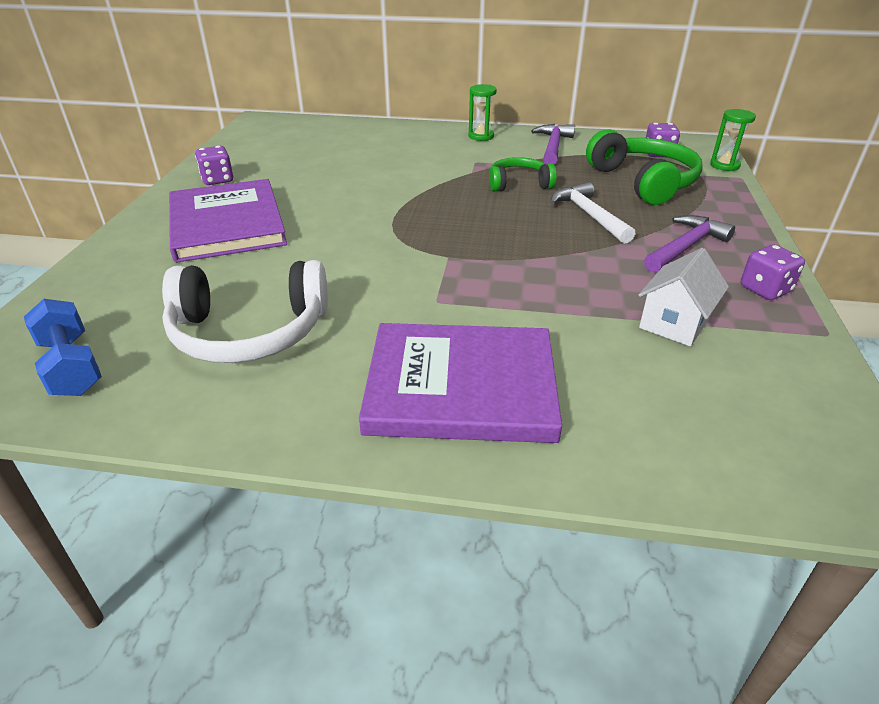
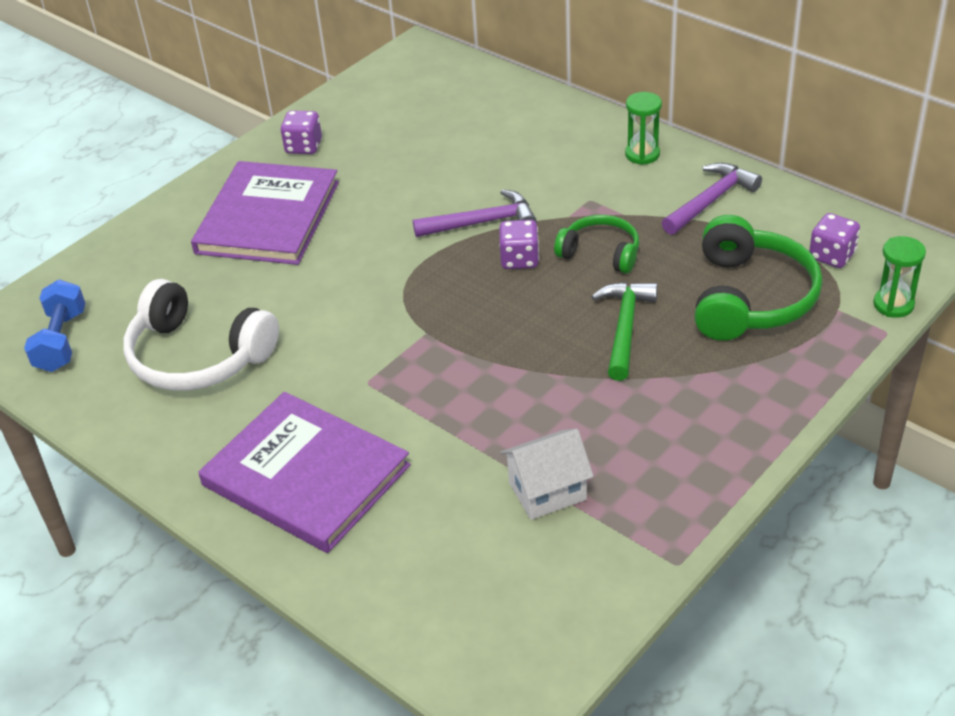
camera: 35 degrees right, 5 degrees up
(589, 215) = (625, 328): white hammer -> green hammer
(686, 247) = (675, 409): purple hammer -> purple hammer (482, 222)
(765, 289) = (687, 492): purple dice -> purple dice (519, 259)

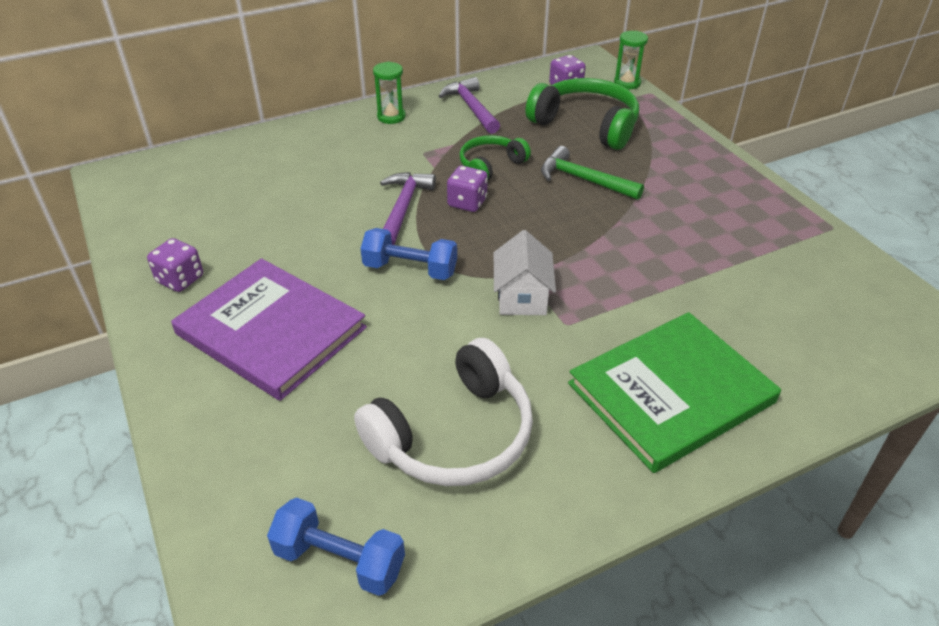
camera: 70 degrees left, 0 degrees up
(306, 475) = (671, 393): purple book -> green book
(390, 261) = (410, 269): none -> blue dumbbell
(547, 491) = (743, 262): white house -> white house (522, 297)

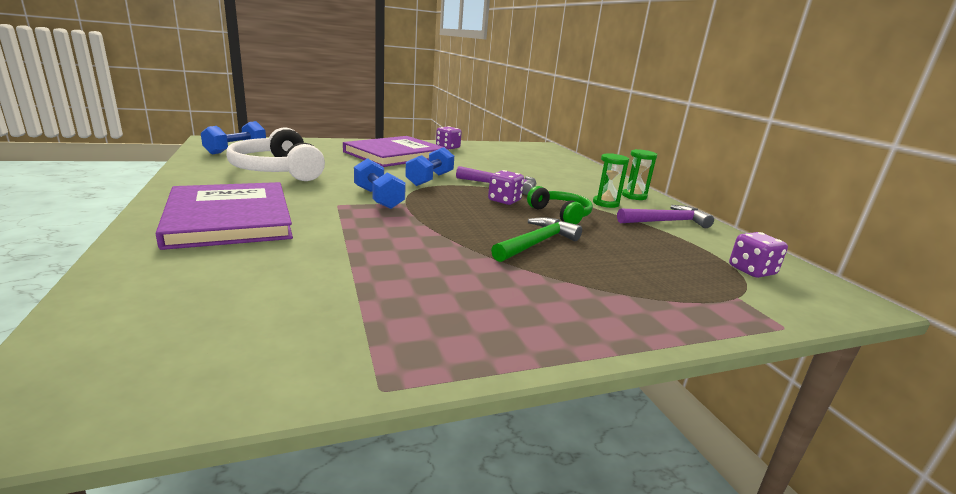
camera: 95 degrees right, 20 degrees down
(522, 297) = (378, 198): white house -> blue dumbbell
(586, 125) = (657, 265): green headphones -> none
(627, 83) = (802, 314): green hourglass -> green hourglass (605, 203)
(671, 393) = (229, 218): green book -> purple book

